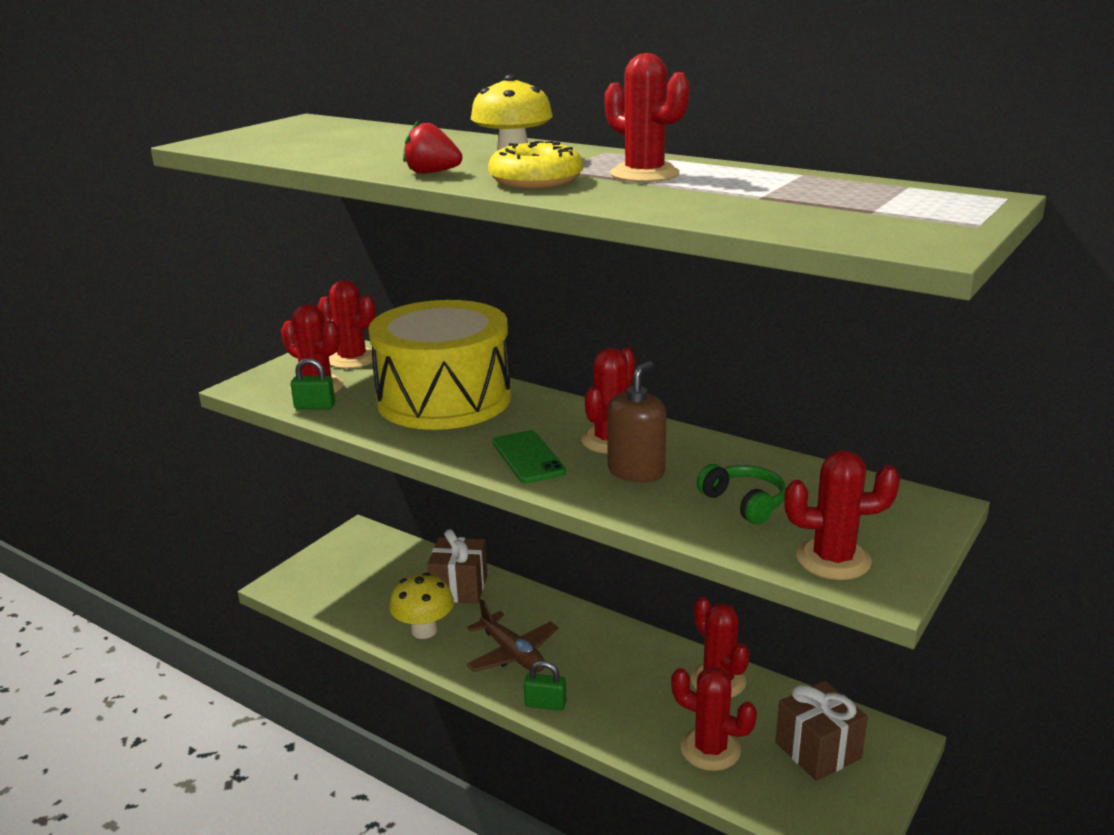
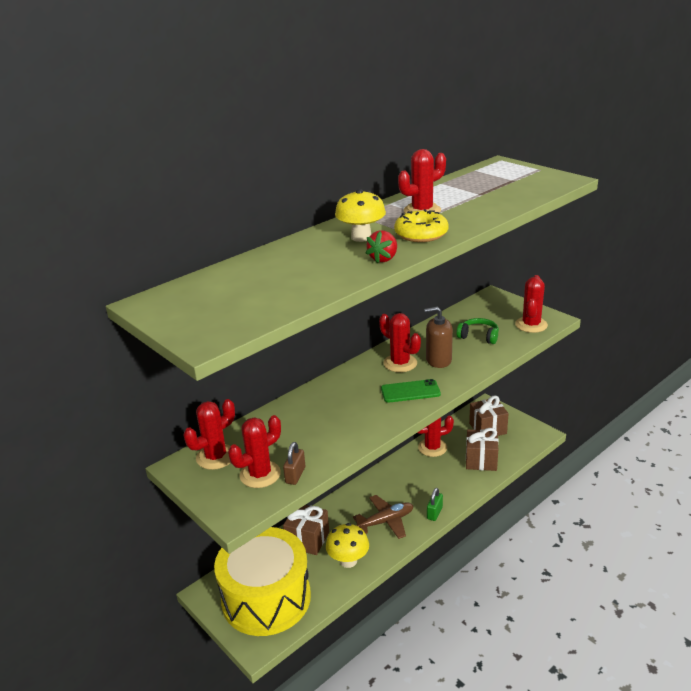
camera: 75 degrees left, 5 degrees up
(315, 406) = (295, 475): green padlock -> brown padlock
(444, 399) = (314, 417): yellow drum -> yellow drum (266, 598)
(636, 471) = (438, 360): brown soap dispenser -> brown soap dispenser turned 45 degrees counterclockwise
(710, 749) = (481, 460): red cactus -> brown gift
(744, 503) = (479, 336): green headphones -> green headphones turned 45 degrees clockwise

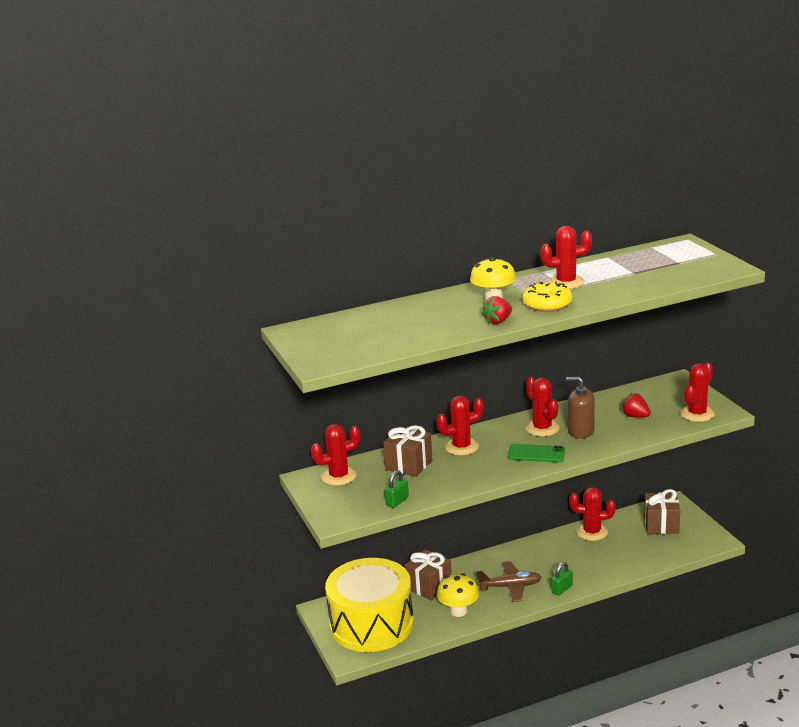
camera: 20 degrees right, 5 degrees down
(260, 474) = (368, 496): red cactus -> red cactus (461, 447)
(295, 475) = (397, 501): brown padlock -> green padlock
(479, 336) = (635, 416): green headphones -> red strawberry
(481, 460) = (636, 553): brown gift -> brown gift (409, 465)

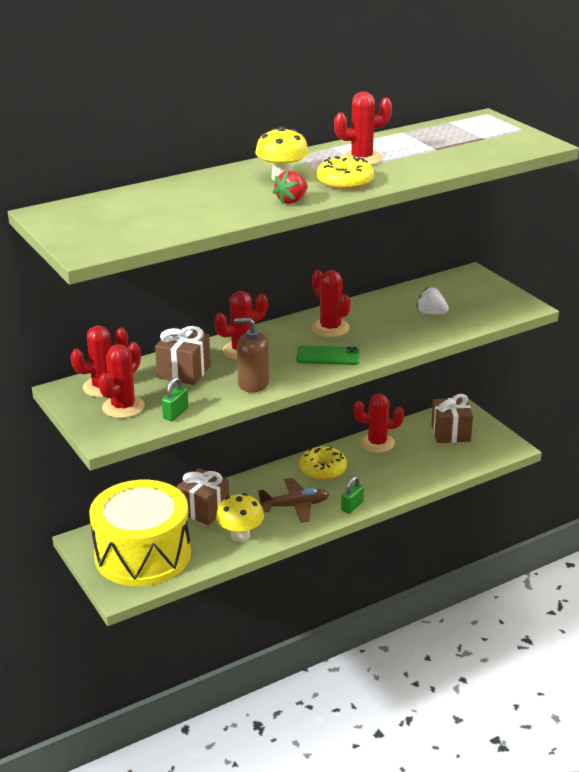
camera: 10 degrees left, 5 degrees up
(539, 554) = (323, 469): none -> yellow donut
(581, 431) = (374, 330): brown soap dispenser -> brown soap dispenser (253, 383)
(635, 416) = (431, 313): red strawberry -> white strawberry
(697, 414) = (497, 309): red cactus -> red cactus (123, 407)

